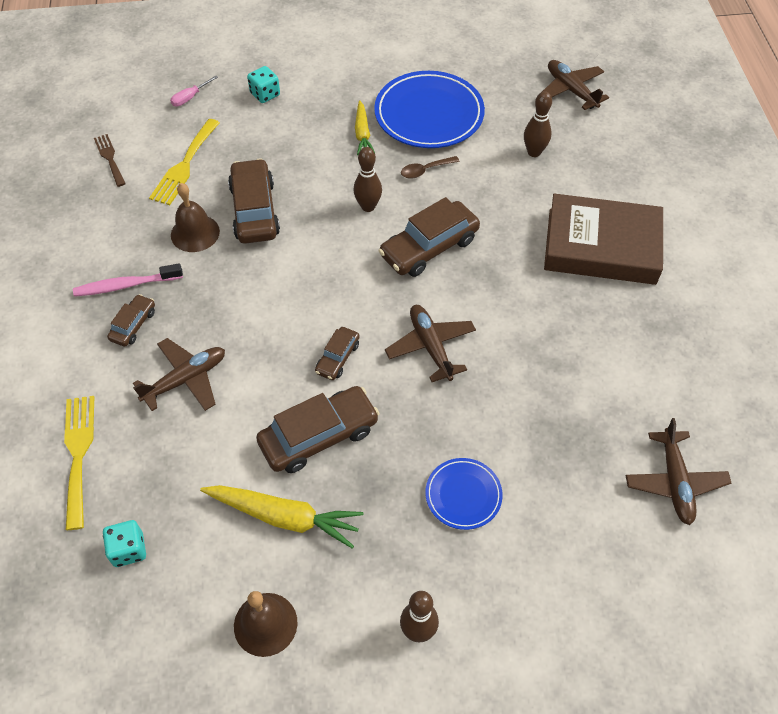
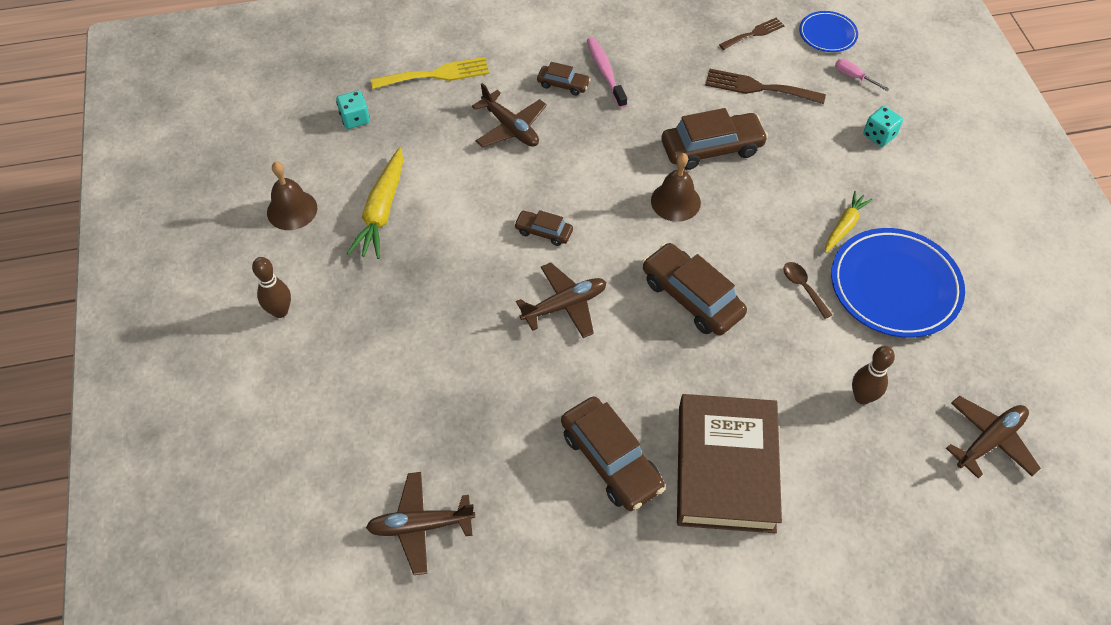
camera: 85 degrees right, 0 degrees up
(184, 165) = (758, 88): yellow fork -> brown fork
(195, 233) = (674, 108): brown bell -> brown bell (675, 201)
(319, 436) = (459, 226): brown car -> brown car (611, 460)
(362, 133) = (844, 226): yellow carrot -> yellow carrot turned 135 degrees clockwise
(368, 206) = (737, 240): brown bowling pin -> none
(463, 495) = (403, 339): blue plate -> blue plate (827, 34)

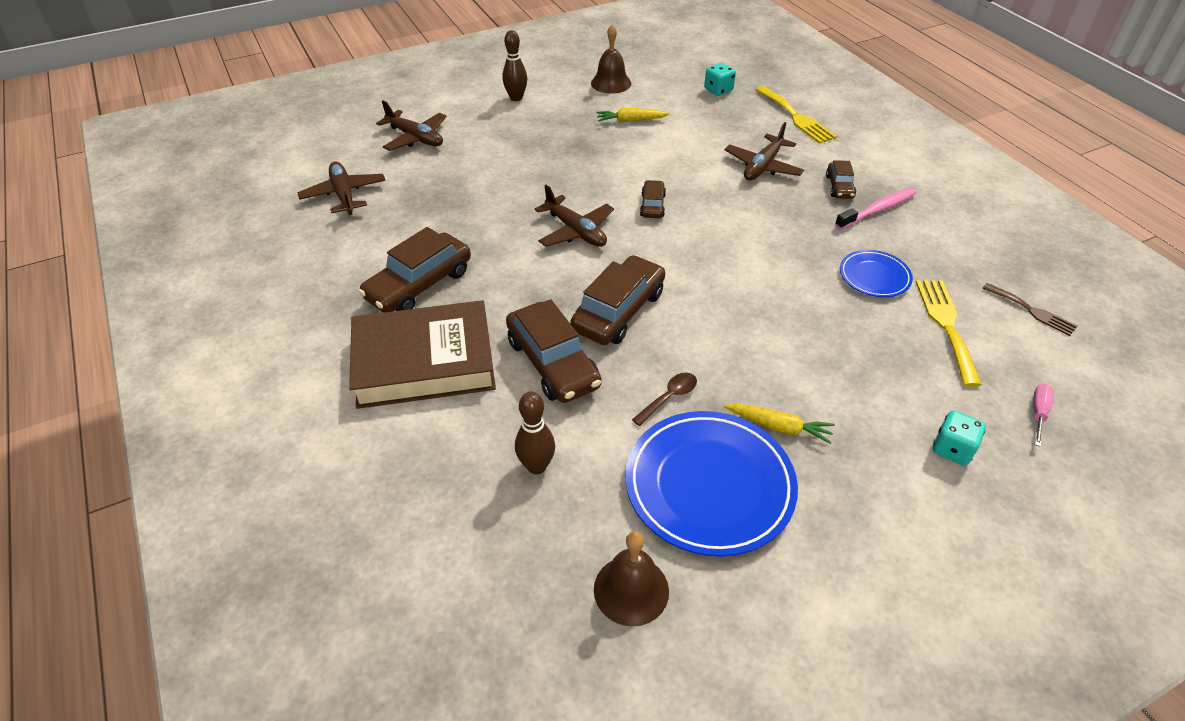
camera: 75 degrees right, 10 degrees down
(382, 211) = (631, 120): yellow carrot -> yellow carrot, size x0.61
(675, 201) = (736, 283): brown bell -> brown bell (631, 590)
(712, 148) = (826, 299): brown car -> brown car (553, 363)
(758, 88) = (946, 325): brown fork -> yellow fork
(827, 34) = (1093, 378): blue plate -> blue plate (874, 276)
(989, 441) = (506, 607): brown plane -> brown plane (415, 138)

